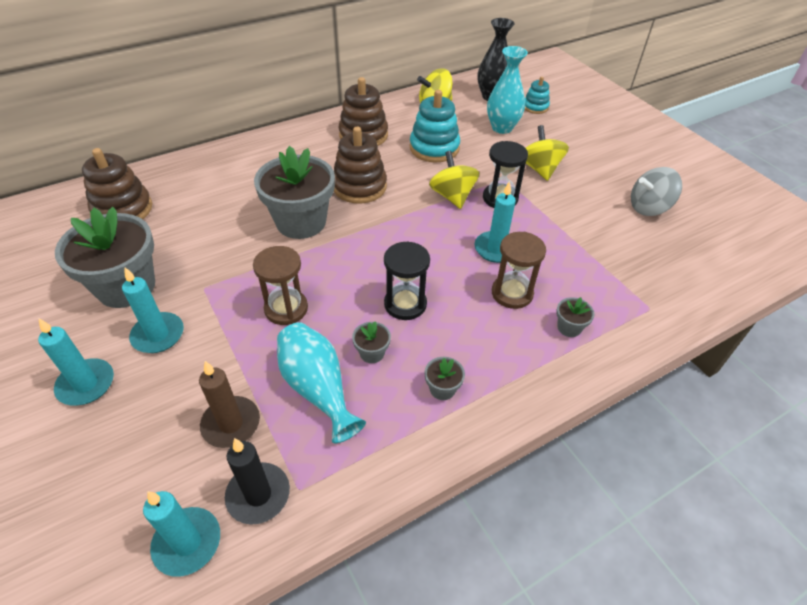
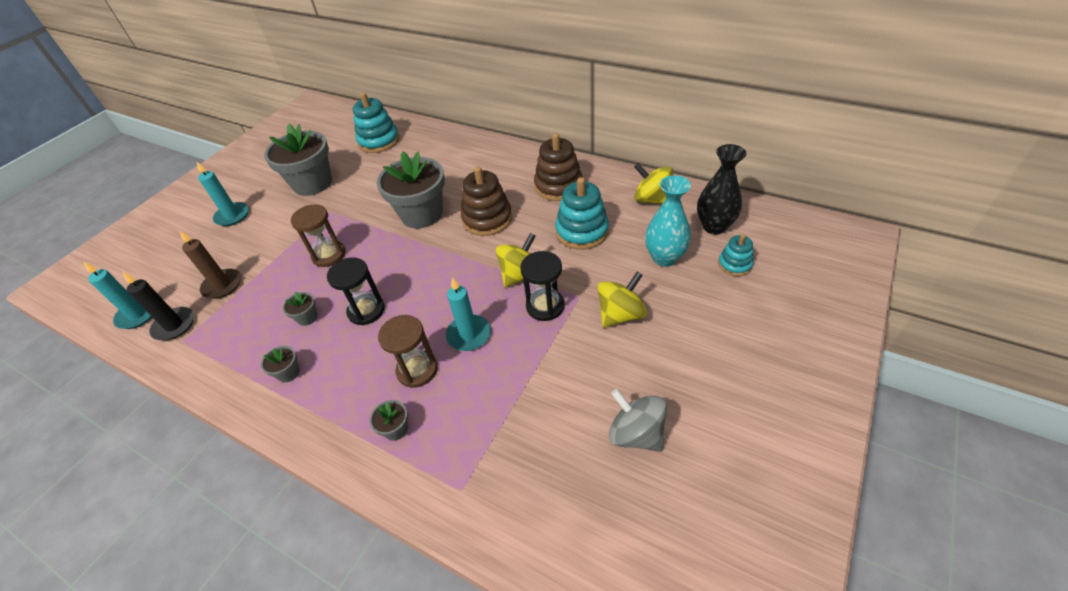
camera: 65 degrees right, 0 degrees up
(123, 209) = (379, 141): brown stacking toy -> turquoise stacking toy
(158, 335) = (280, 218): turquoise candle -> none
(317, 388) = (264, 307): turquoise vase -> none

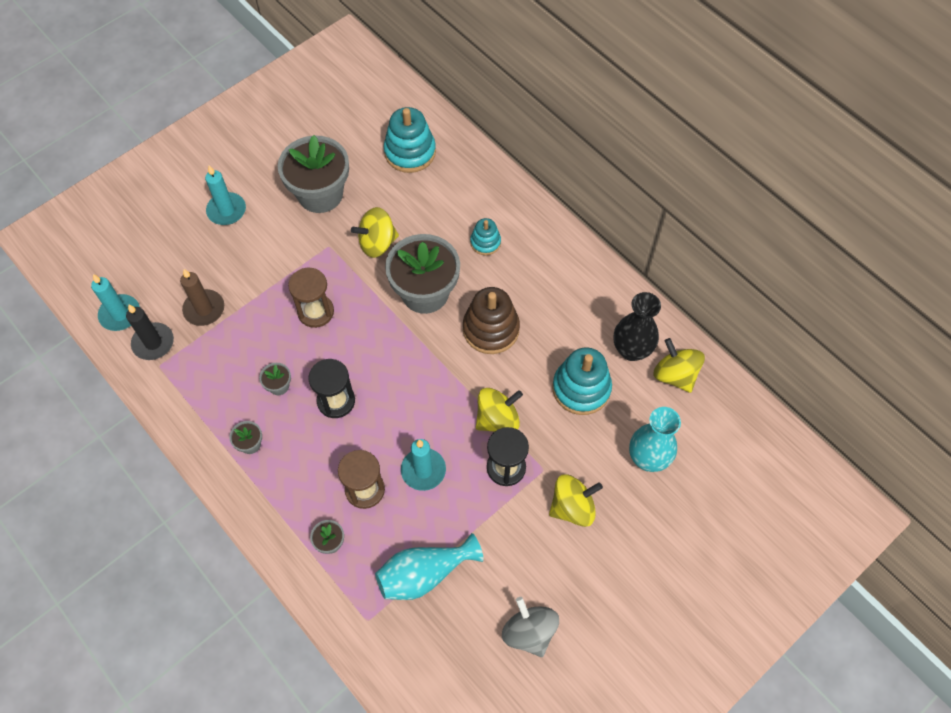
camera: 15 degrees right, 15 degrees up
(370, 197) = (377, 243): none -> yellow spinning top
(505, 421) = (424, 574): none -> turquoise vase
(558, 186) = (584, 312): brown stacking toy -> none
(714, 226) = (719, 439): black vase -> black vase (631, 350)
(734, 264) = (712, 496): turquoise stacking toy -> turquoise stacking toy (485, 242)

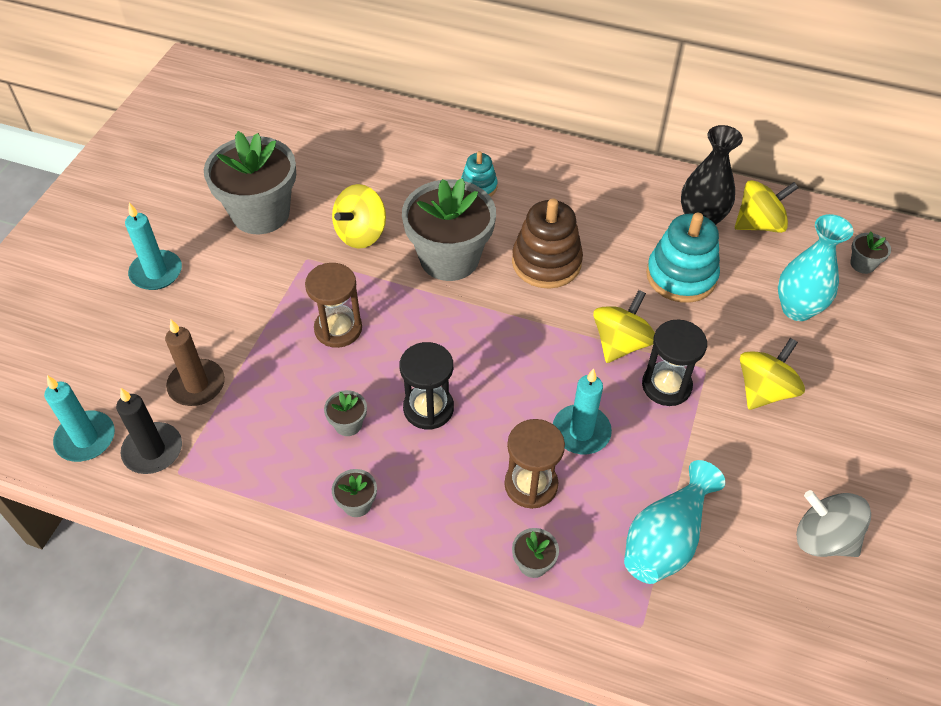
camera: 30 degrees left, 10 degrees down
(410, 152) = (335, 138): turquoise stacking toy -> none
(675, 375) = (759, 224): yellow spinning top -> yellow spinning top turned 135 degrees clockwise
(730, 448) = (862, 264): none -> grey flower pot

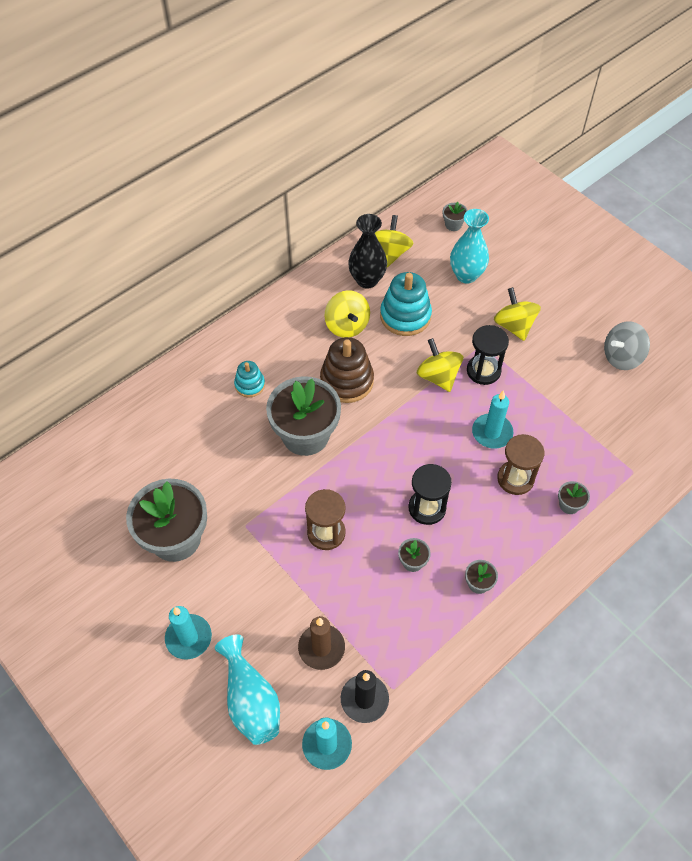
camera: 60 degrees left, 5 degrees up
(361, 234) = (244, 479): yellow spinning top -> yellow spinning top (347, 325)
(665, 539) = (586, 430): turquoise vase -> turquoise vase (251, 700)

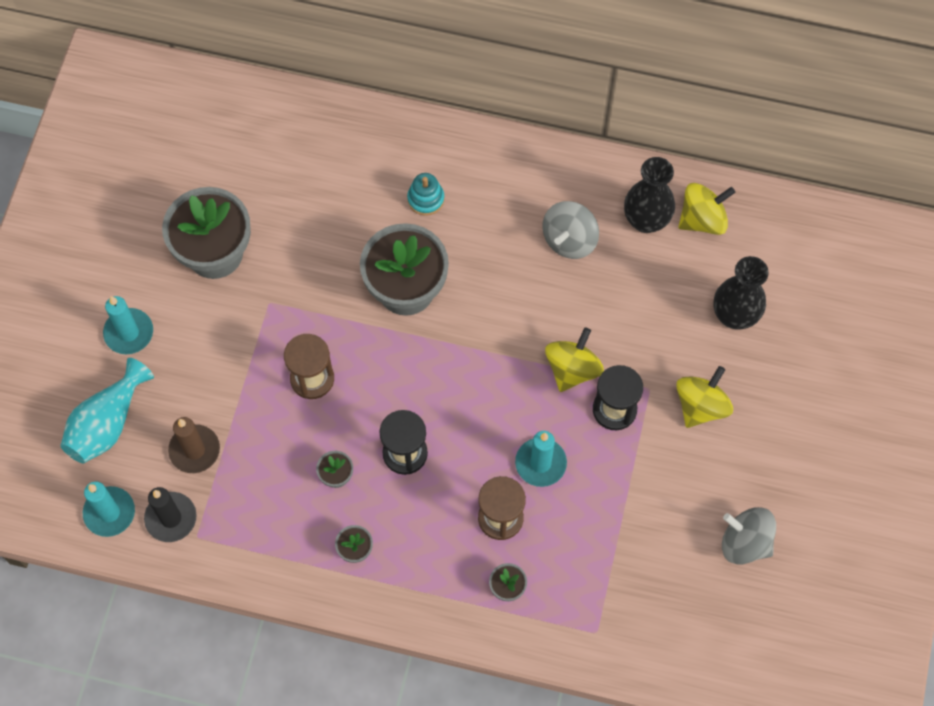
camera: 55 degrees right, 10 degrees up
(347, 325) = (569, 240): yellow spinning top -> grey spinning top
(347, 381) = (499, 285): brown stacking toy -> none
(405, 316) = (627, 288): turquoise stacking toy -> none
(453, 225) = (799, 258): grey flower pot -> none
(466, 275) = (734, 315): turquoise vase -> black vase

